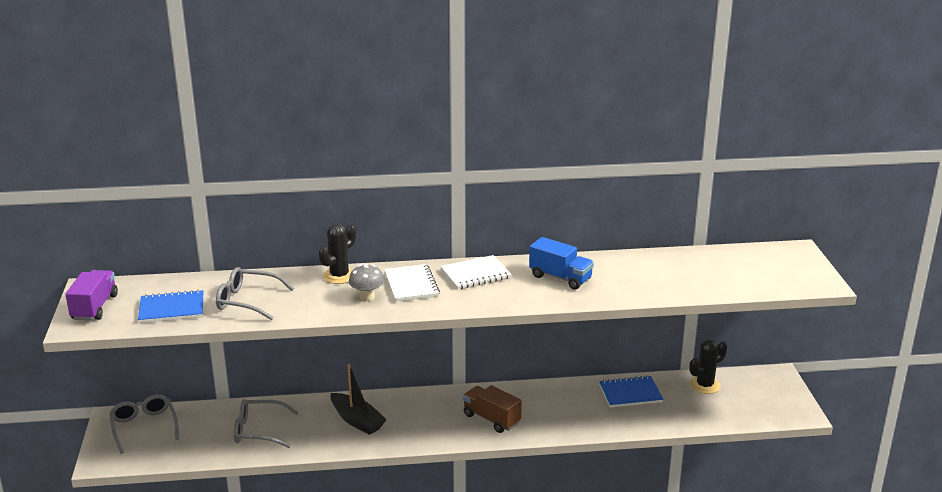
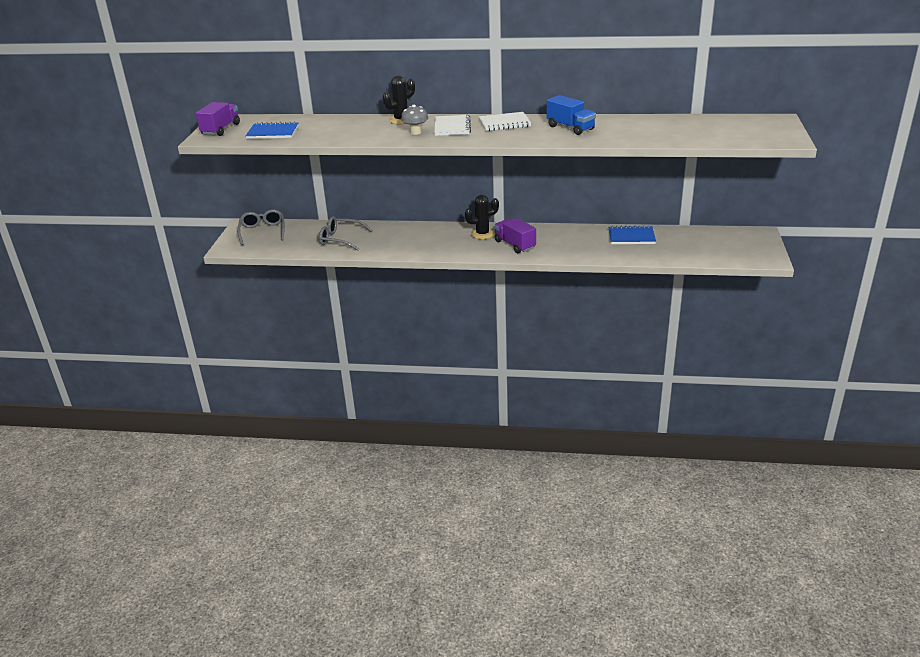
camera: 15 degrees right, 5 degrees up
(248, 301) = (328, 131): grey glasses -> none
(357, 420) = (413, 238): black boat -> none
(491, 419) = (515, 245): brown truck -> purple truck
(705, 385) = (695, 236): black cactus -> black cactus (482, 234)

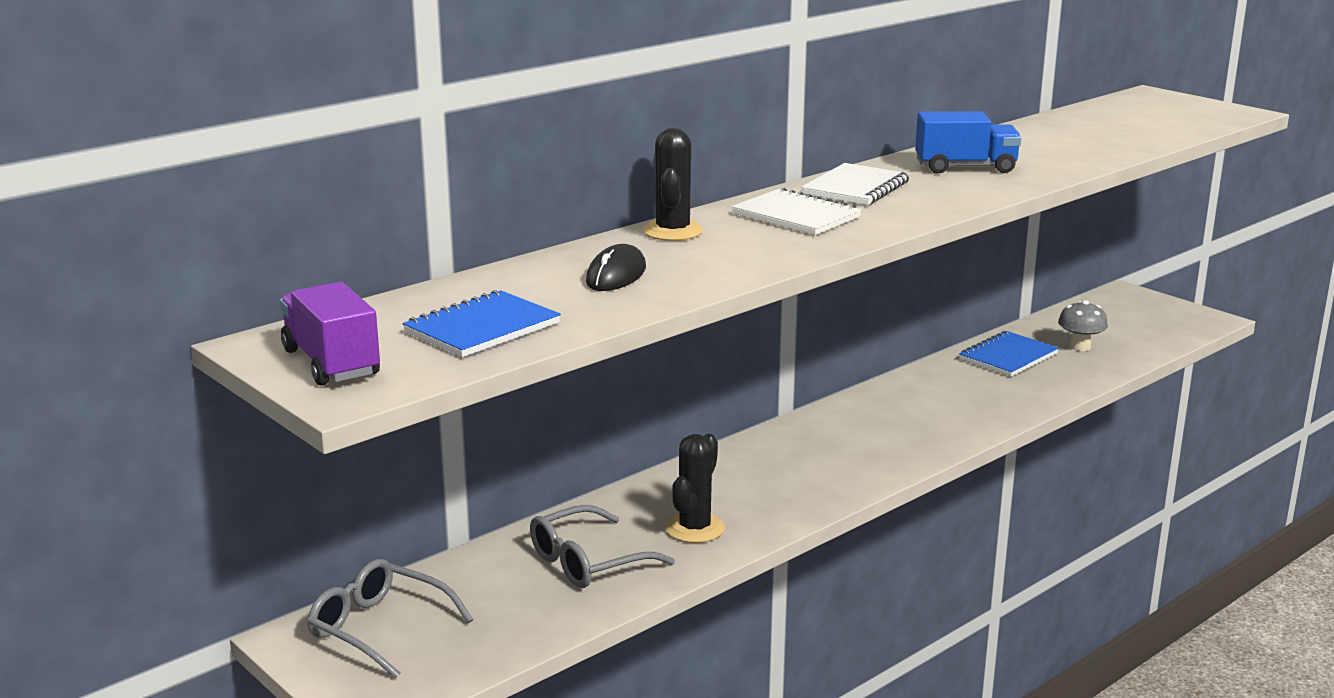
camera: 50 degrees left, 10 degrees down
(345, 129) = (616, 275): none -> black mouse
(415, 132) = (763, 241): grey mushroom -> grey mushroom (1080, 347)
(482, 234) = (808, 440): black cactus -> black cactus (694, 528)
(515, 245) = (894, 435): purple truck -> none

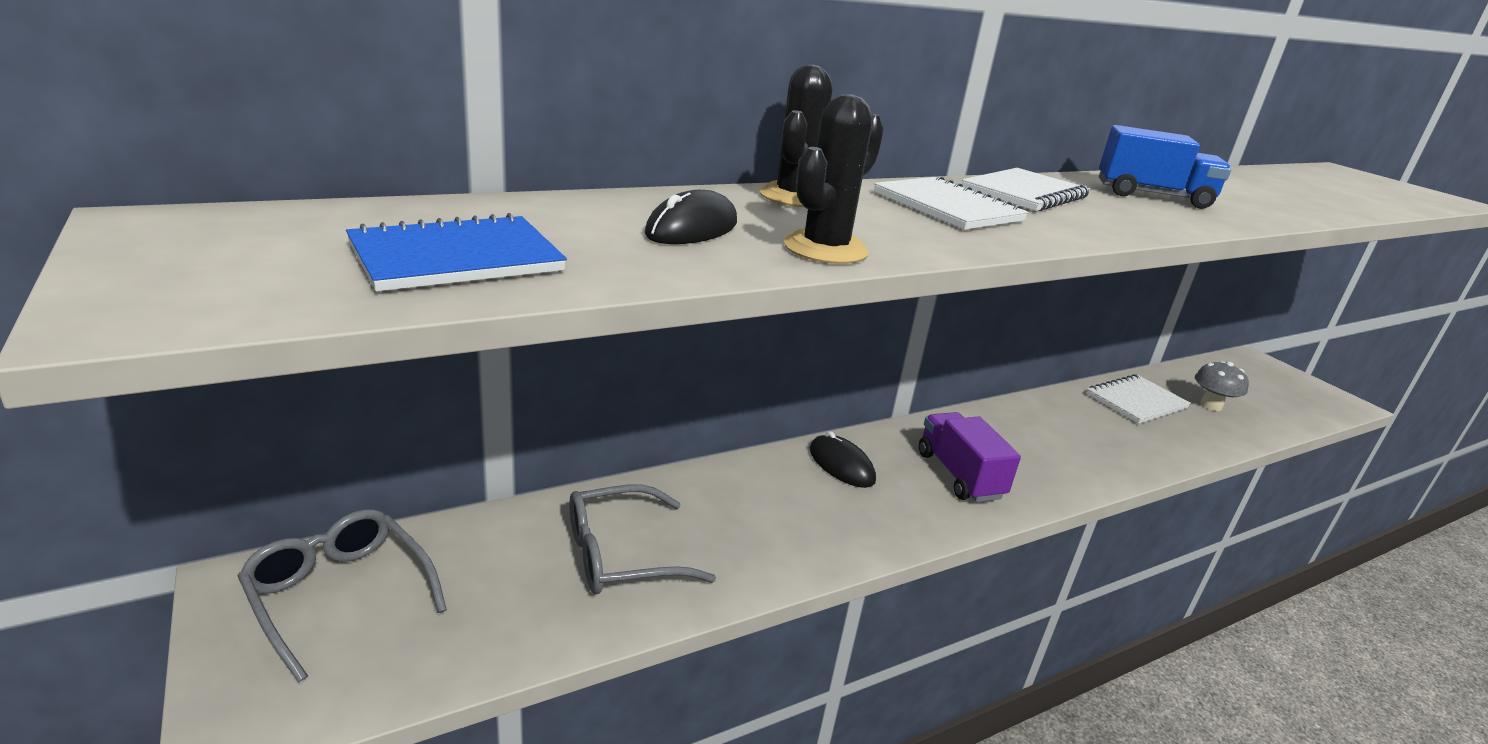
camera: 10 degrees right, 5 degrees up
(331, 363) = (194, 263): purple truck -> purple truck (959, 475)
(694, 528) = (757, 537): black cactus -> black cactus (825, 249)
(745, 463) = (841, 465): none -> black mouse
(1008, 357) = (1136, 401): blue notebook -> white notebook

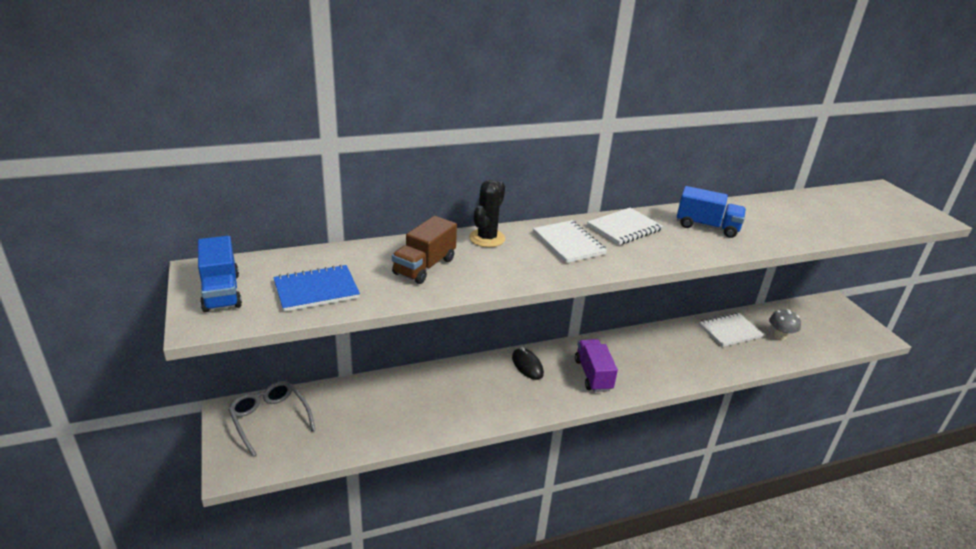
camera: 10 degrees right, 5 degrees up
(205, 258) = (221, 292): none -> blue truck
(622, 555) = (400, 409): grey glasses -> none
(692, 228) = (424, 266): black mouse -> brown truck
(825, 249) = (484, 280): black cactus -> none

